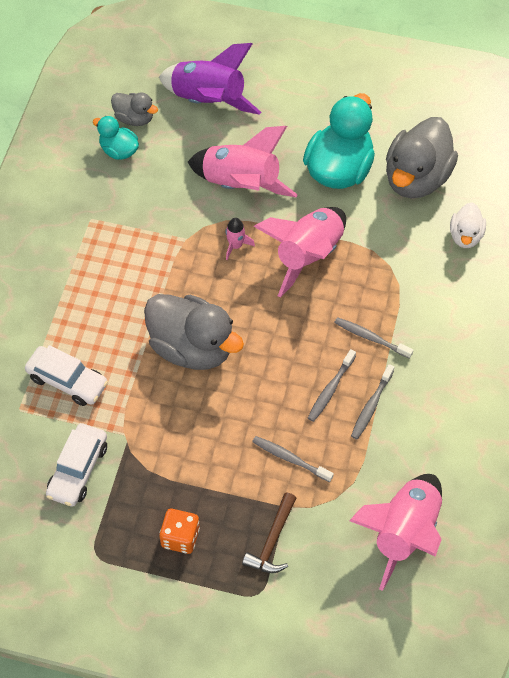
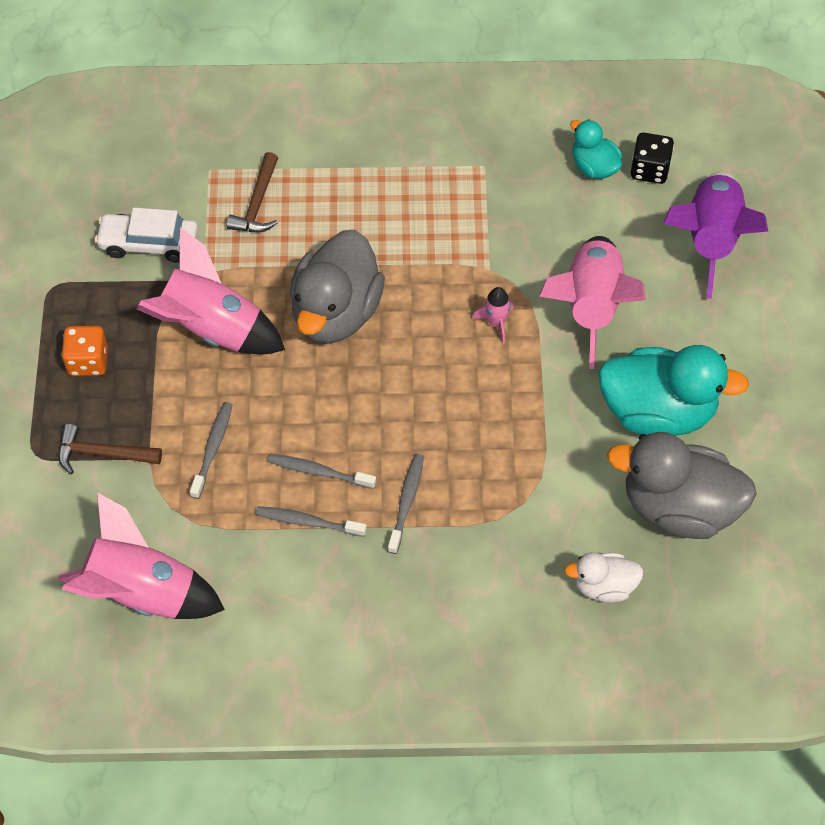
camera: 75 degrees right, 0 degrees up
(67, 381) = (257, 203): white car -> brown hammer
(119, 150) = (594, 167): turquoise duck -> turquoise duck turned 60 degrees counterclockwise
(134, 118) = (649, 170): grey duck -> black dice
(308, 255) = (508, 405): pink rocket -> pink rocket (212, 329)

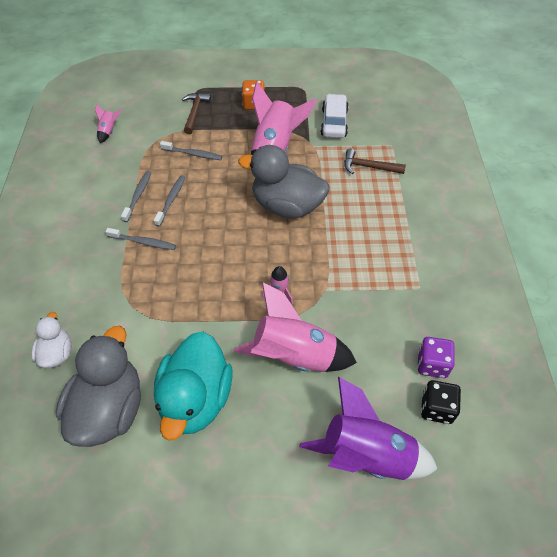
camera: 90 degrees right, 5 degrees down
(142, 592) = (109, 131): pink rocket -> pink rocket, size x0.43
(594, 167) = (432, 364): turquoise duck -> purple dice

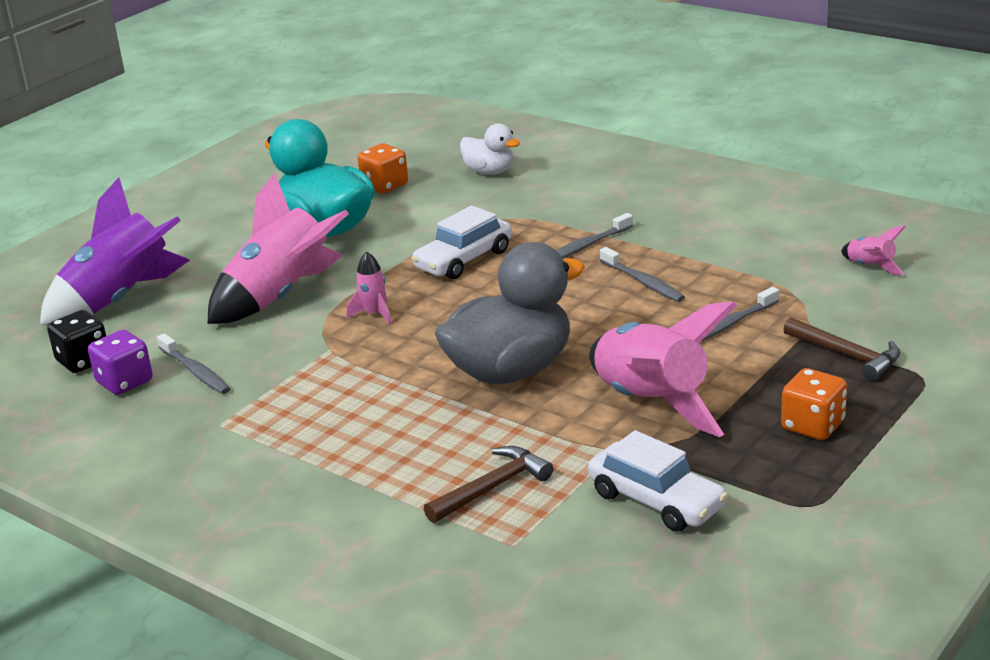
camera: 130 degrees right, 25 degrees down
(109, 409) = (385, 186): grey duck -> orange dice
(138, 196) = (683, 260): grey toothbrush -> grey toothbrush (195, 371)
(192, 290) = (463, 260): none -> white car

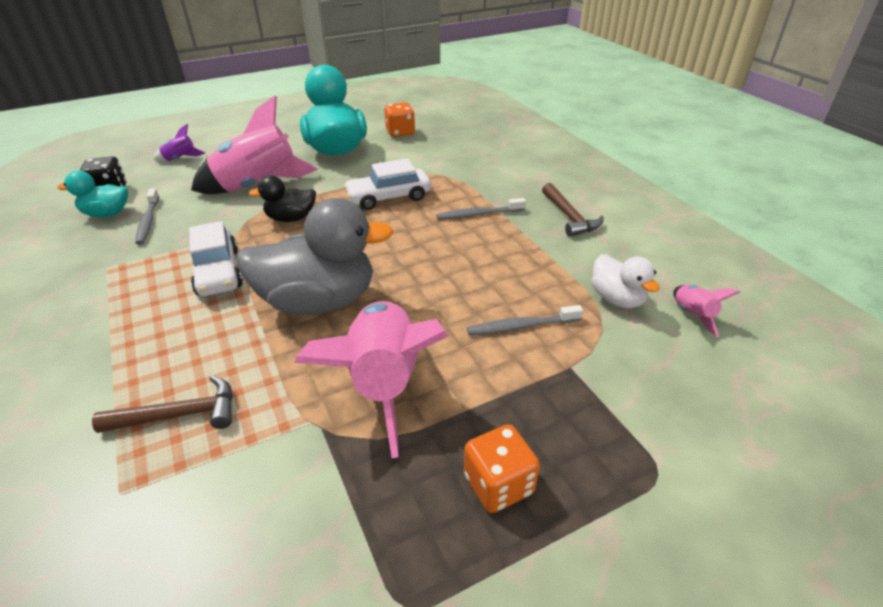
camera: 25 degrees right, 10 degrees up
(121, 299) = (180, 159): purple rocket -> purple rocket, size x0.43
(125, 382) = (107, 214): purple dice -> turquoise duck
(374, 314) = (291, 218): pink rocket -> black duck
(490, 171) = (471, 141): white duck -> white duck (617, 299)
(643, 282) = (489, 259): grey toothbrush -> none
(656, 500) = (276, 507): white car -> white car (218, 272)
(847, 355) = (599, 407): brown hammer -> brown hammer (569, 217)

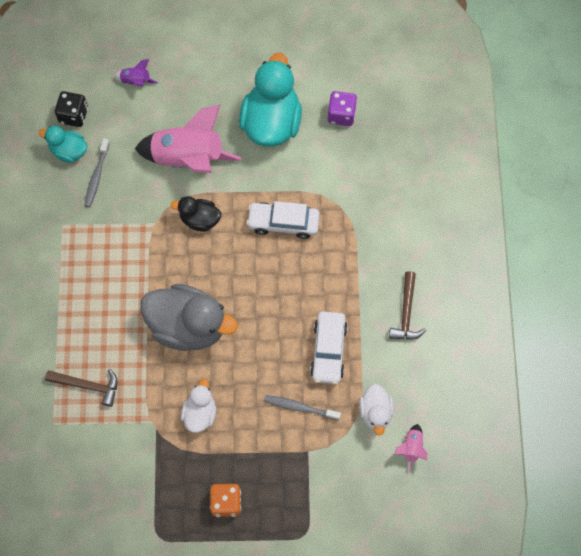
camera: 25 degrees right, 30 degrees up
(218, 272) = (133, 264): white car -> white car (328, 350)
(384, 382) = (200, 413): pink rocket -> white duck
(400, 132) = (341, 115): orange dice -> purple dice
(478, 214) = (340, 278): grey toothbrush -> none

